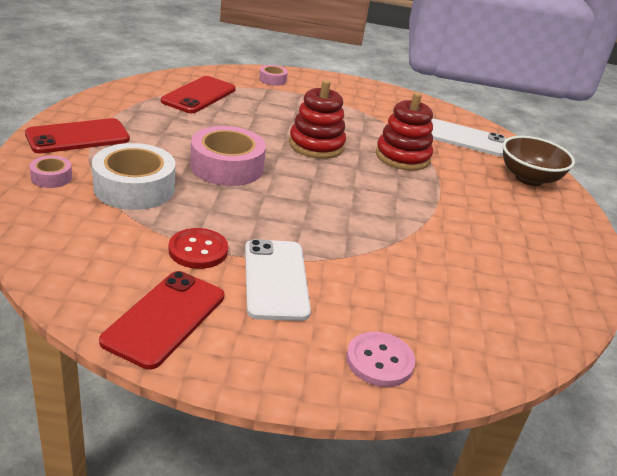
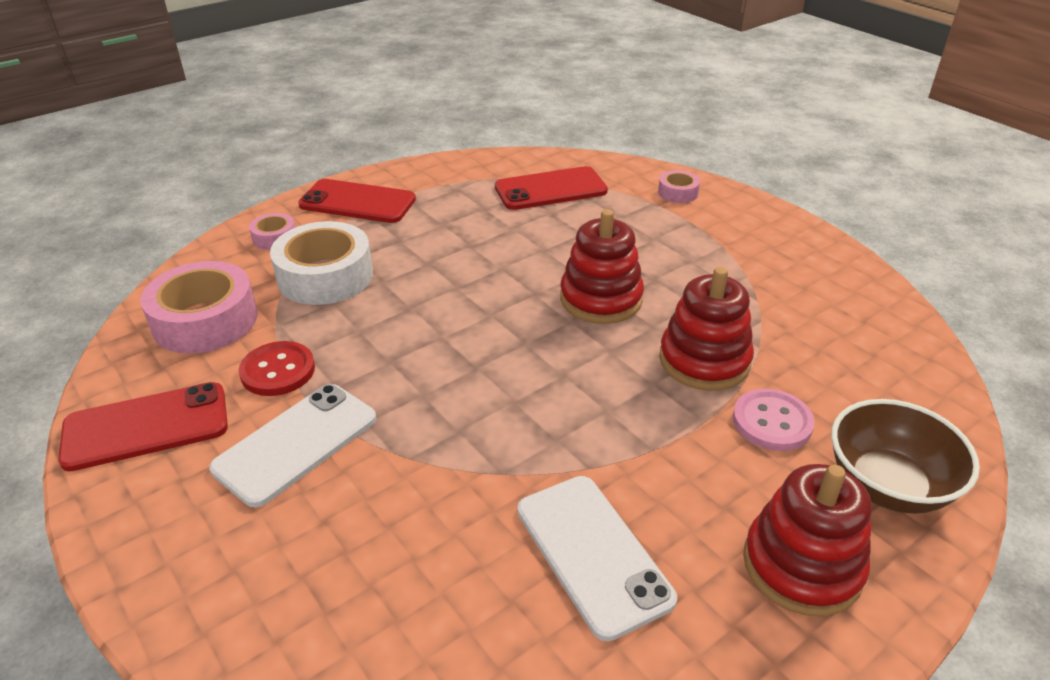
camera: 50 degrees right, 5 degrees up
(227, 167) = (450, 287): pink tape -> pink tape (205, 320)
(379, 361) = (245, 607): pink button -> pink button (772, 422)
(465, 138) = (864, 372): white phone -> white phone (592, 553)
(544, 219) = (802, 565): none -> red stacking toy

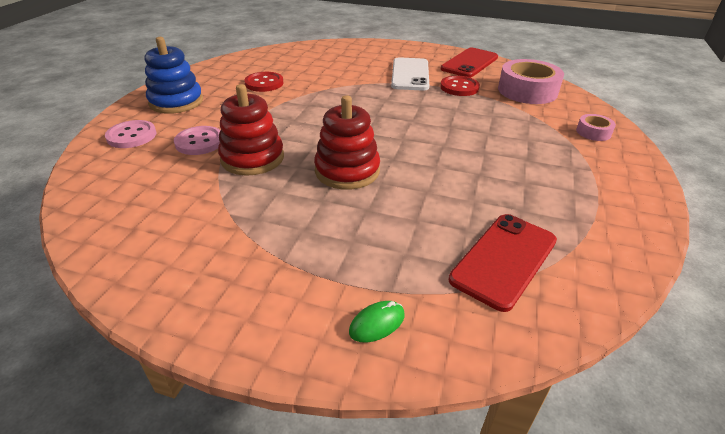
camera: 145 degrees right, 0 degrees up
(325, 276) = (521, 124): white tape -> none
(357, 202) = (609, 174): red phone -> none
(592, 553) = (264, 83): white phone -> red button
(678, 193) = (377, 323): pink tape -> green mouse
(802, 565) = (176, 102): red stacking toy -> blue stacking toy
(887, 485) = (132, 136): brown bowl -> pink button

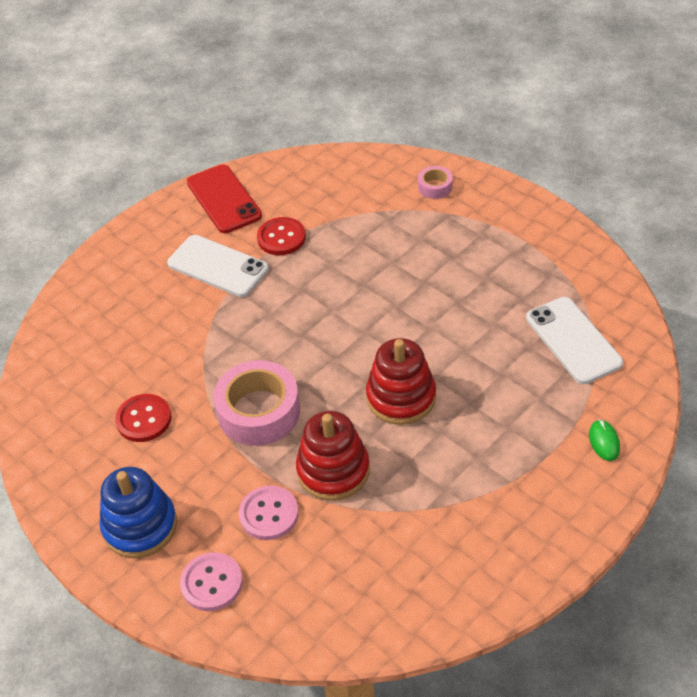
camera: 60 degrees left, 10 degrees up
(504, 260) = (573, 340): red phone -> white phone
(527, 91) = (326, 187): pink tape -> pink tape (259, 411)

